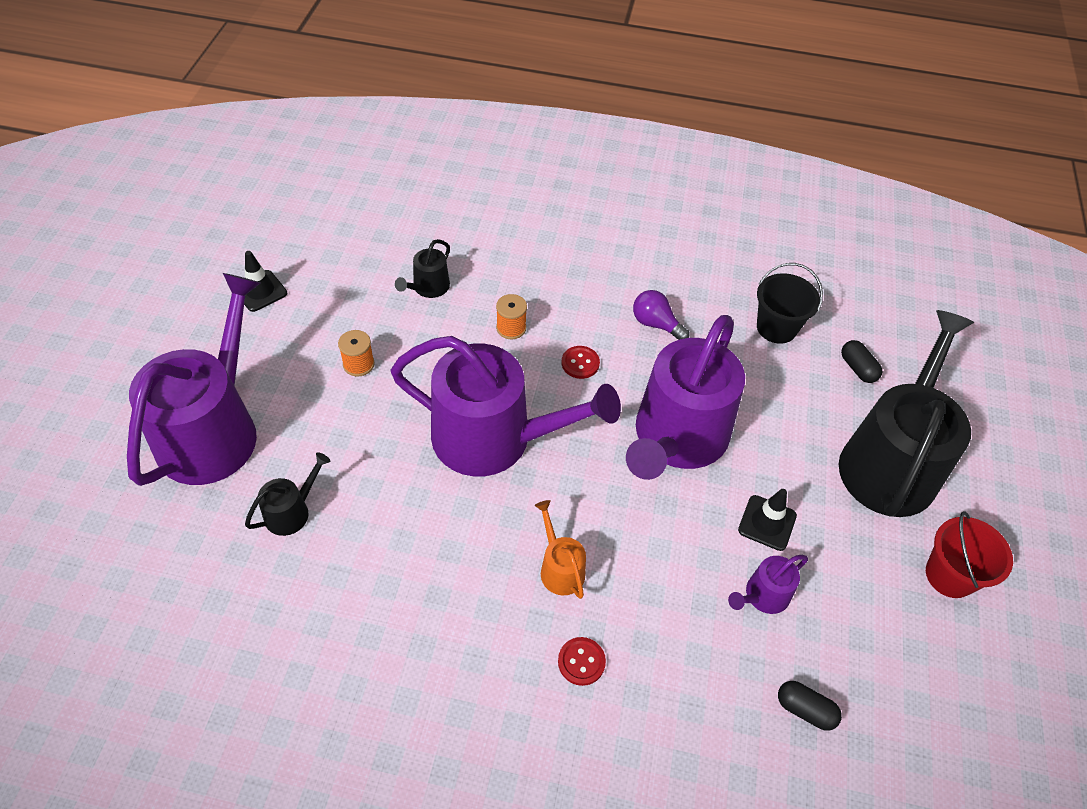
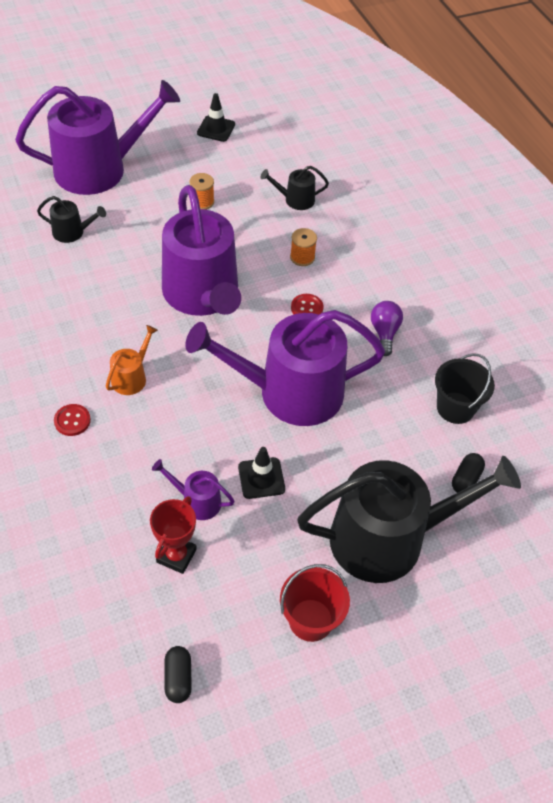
camera: 55 degrees right, 0 degrees up
(805, 709) = (124, 564): black capsule -> black capsule (178, 678)
(820, 652) = (176, 556): none -> red trophy

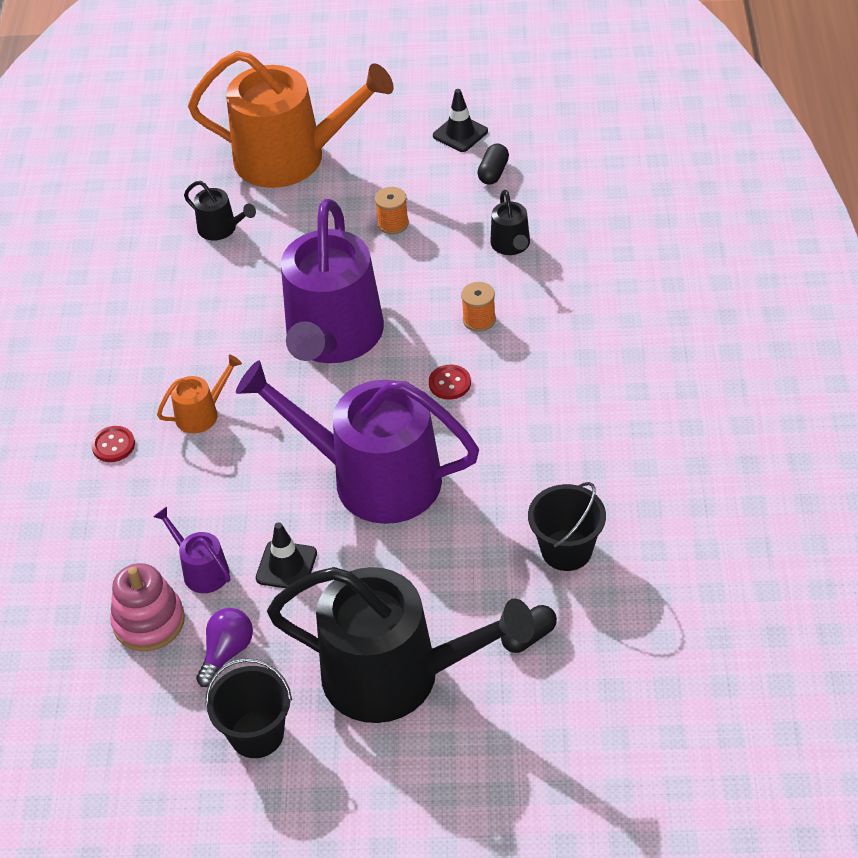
camera: 30 degrees right, 5 degrees down
(99, 169) = (291, 158): purple watering can -> orange watering can
(176, 556) = (149, 621): red trophy -> pink stacking toy
(178, 678) = (85, 747): black capsule -> black capsule (493, 172)
(295, 200) = (511, 245): black watering can -> black watering can turned 120 degrees counterclockwise
(311, 620) = (257, 734): red bucket -> black bucket
(384, 333) = (530, 437): purple light bulb -> purple light bulb (227, 652)

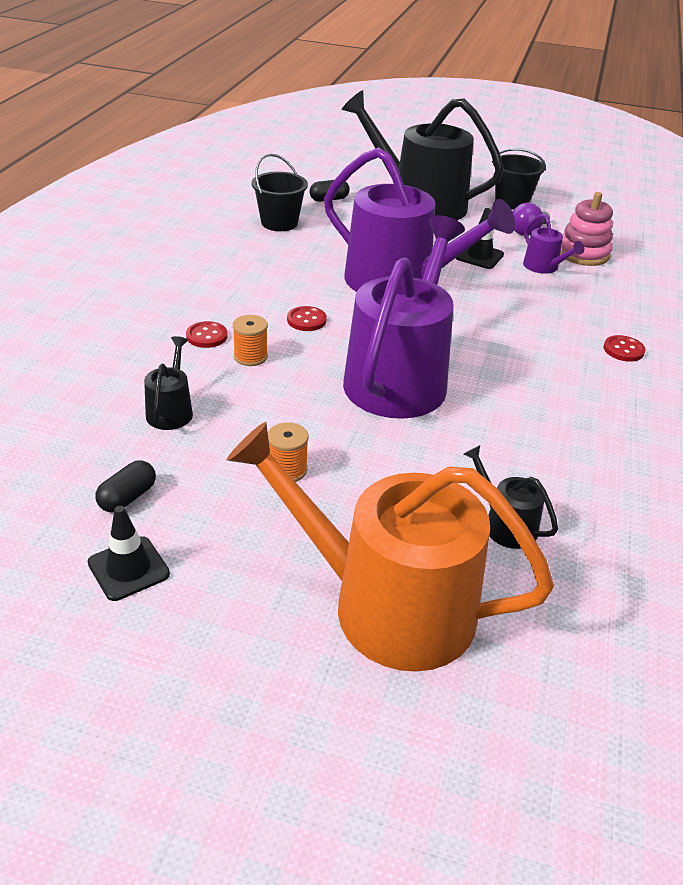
camera: 170 degrees left, 10 degrees down
(202, 414) = (540, 352): orange watering can -> none
(534, 331) = (207, 336): none -> red button

